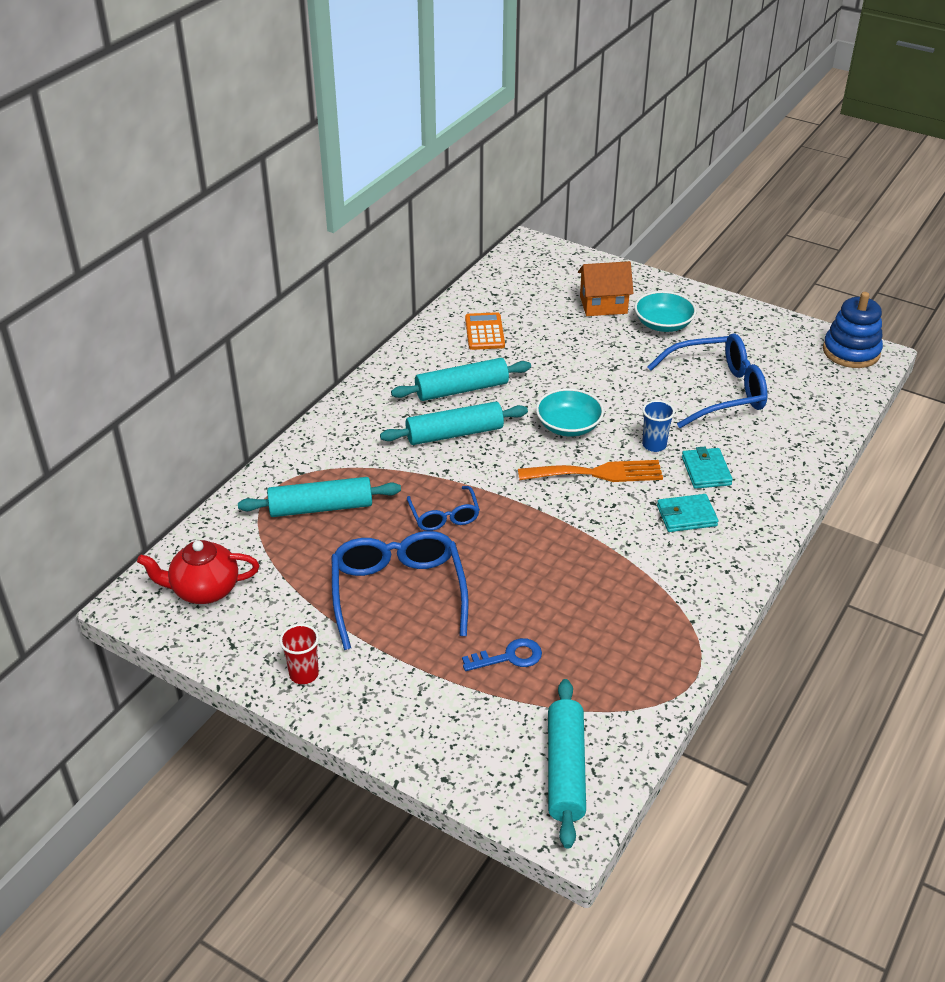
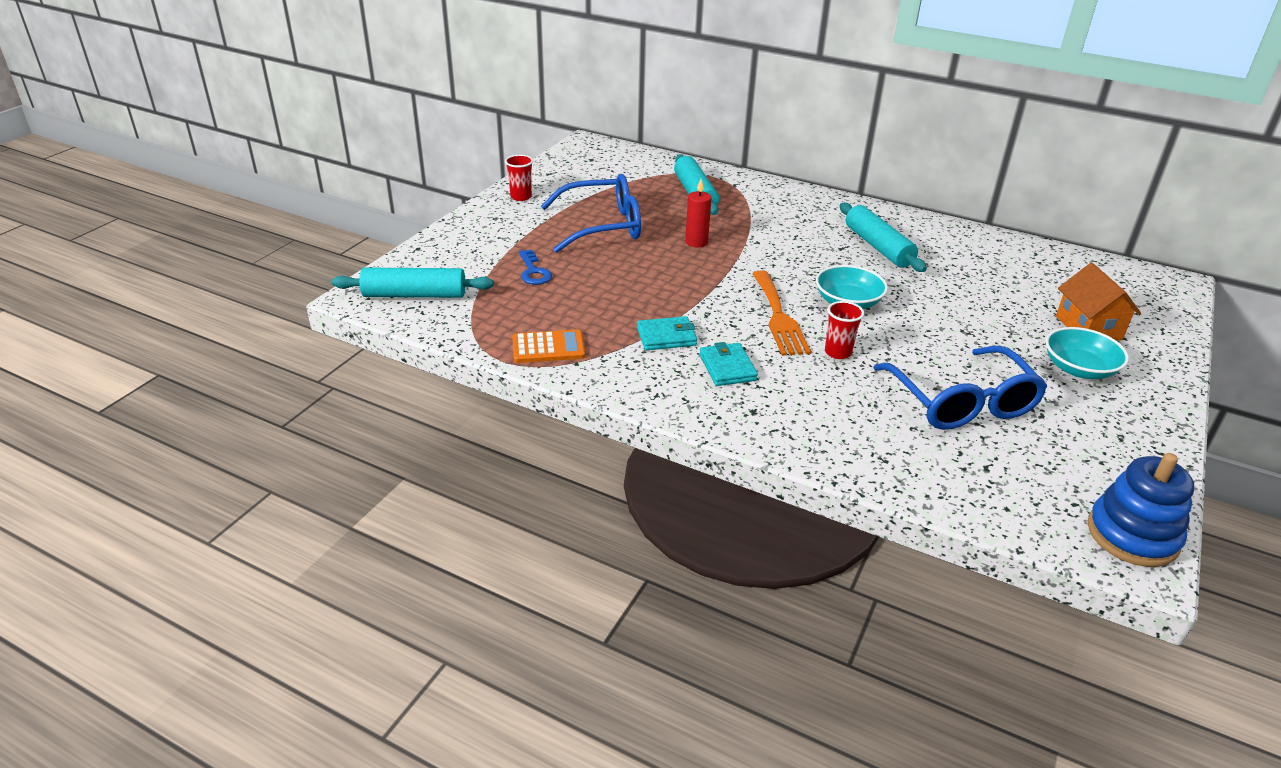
camera: 85 degrees right, 5 degrees down
(204, 590) = (601, 161): red teapot -> none
(444, 516) = (696, 242): blue glasses -> red candle
(454, 433) = (810, 244): turquoise rolling pin -> none
(484, 332) = (981, 257): orange calculator -> orange calculator (548, 347)
(654, 445) = (838, 352): blue cup -> red cup
(706, 471) = (806, 384): turquoise wallet -> turquoise wallet (666, 337)

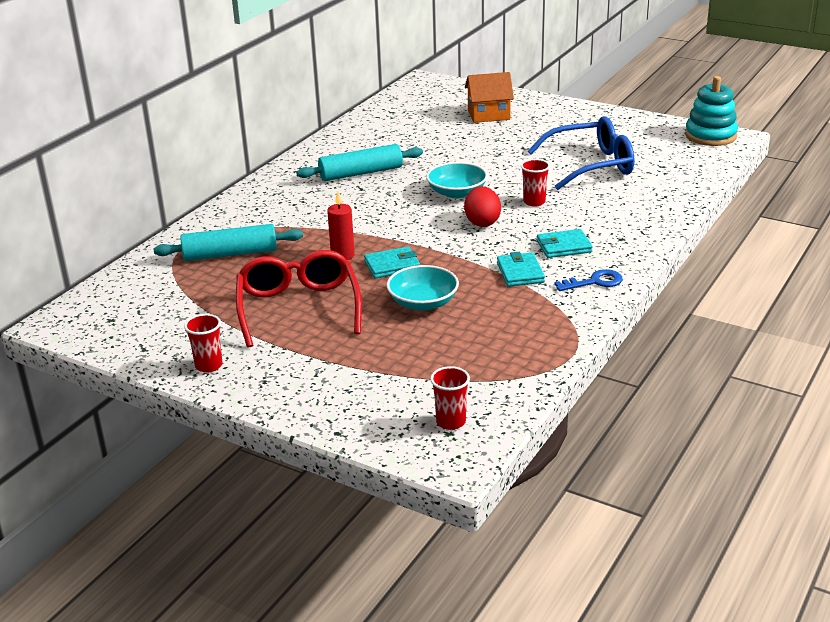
camera: 85 degrees left, 5 degrees down
(414, 295) = (451, 422): turquoise rolling pin -> red cup
(533, 271) = (400, 347): blue key -> blue key (594, 282)
(548, 347) = (546, 331): orange calculator -> none
(603, 226) = (298, 308): blue glasses -> red glasses
(678, 266) = (392, 266): none -> turquoise wallet
(778, 317) = (482, 222): orange fork -> red egg
(1079, 369) = (542, 125): turquoise bowl -> turquoise bowl (423, 303)
(1132, 535) = (710, 136): blue stacking toy -> turquoise stacking toy

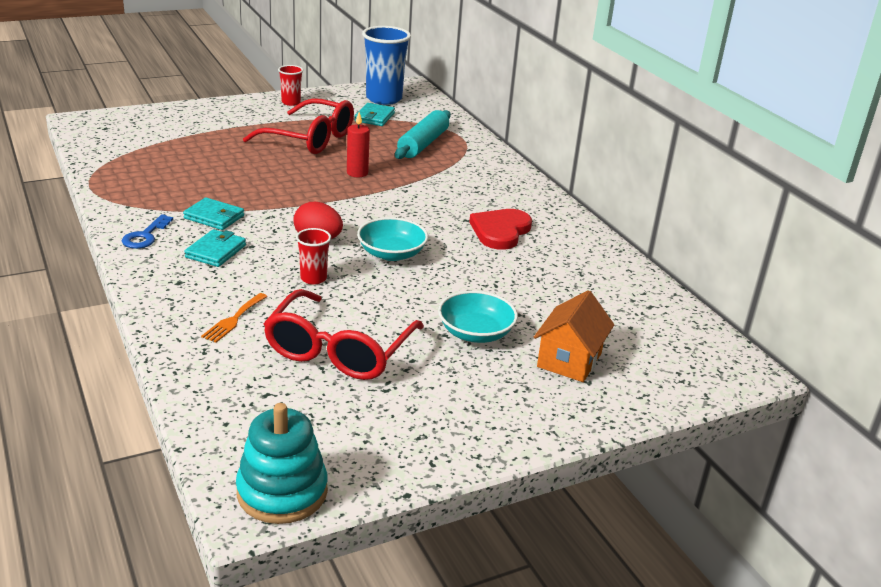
camera: 120 degrees right, 0 degrees up
(122, 320) = (384, 99): none -> blue cup
(361, 173) = (500, 231): turquoise rolling pin -> red heart
(392, 266) = (311, 182): turquoise wallet -> turquoise wallet (374, 117)
(423, 303) = (243, 172): turquoise bowl -> turquoise bowl (475, 333)
(451, 422) = (112, 132): red cup -> none
(591, 165) = (339, 350): blue glasses -> red glasses
(622, 203) = (234, 319): none -> orange fork

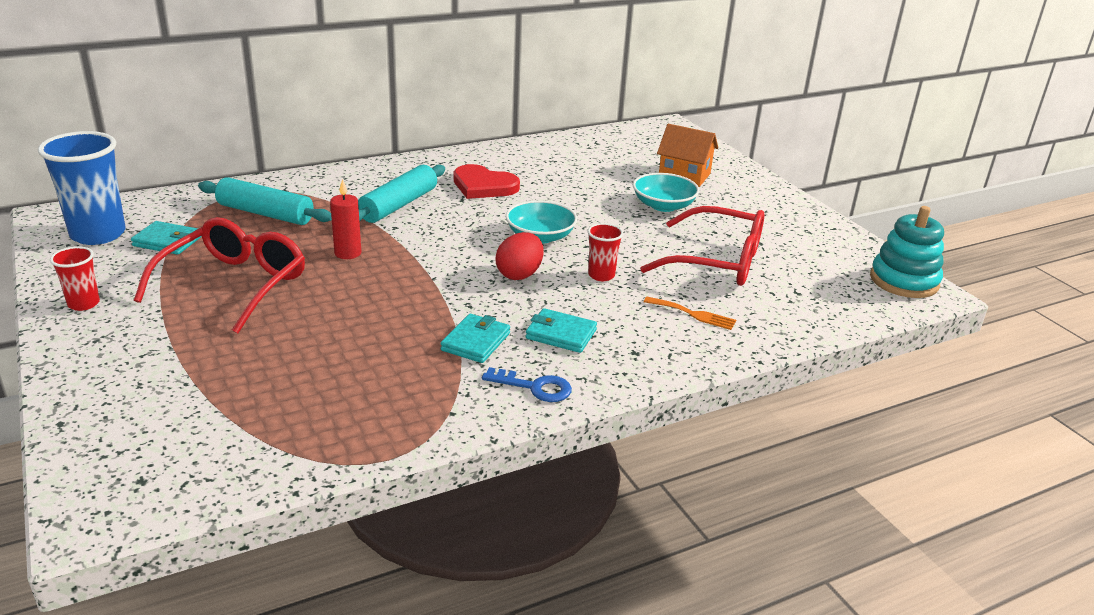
camera: 90 degrees left, 0 degrees up
(448, 192) = (399, 205): none -> turquoise rolling pin

